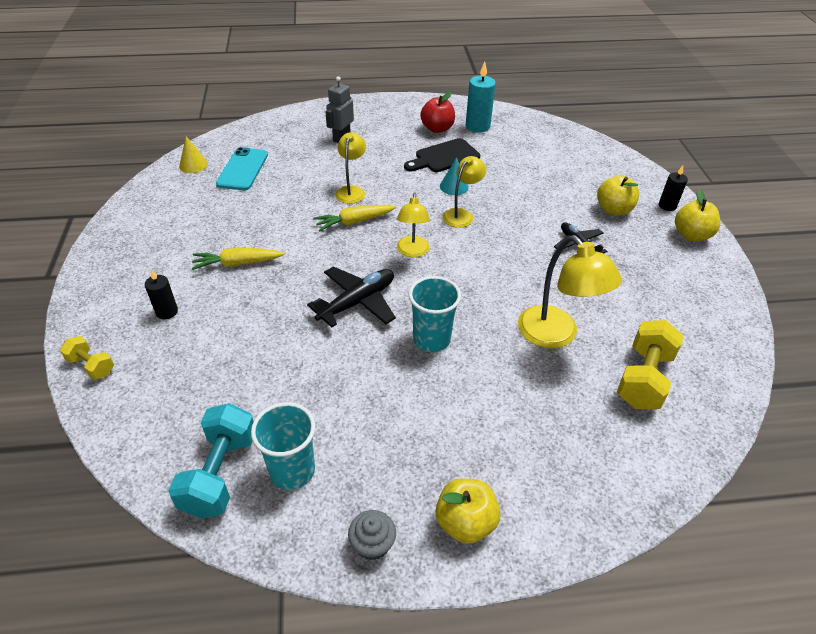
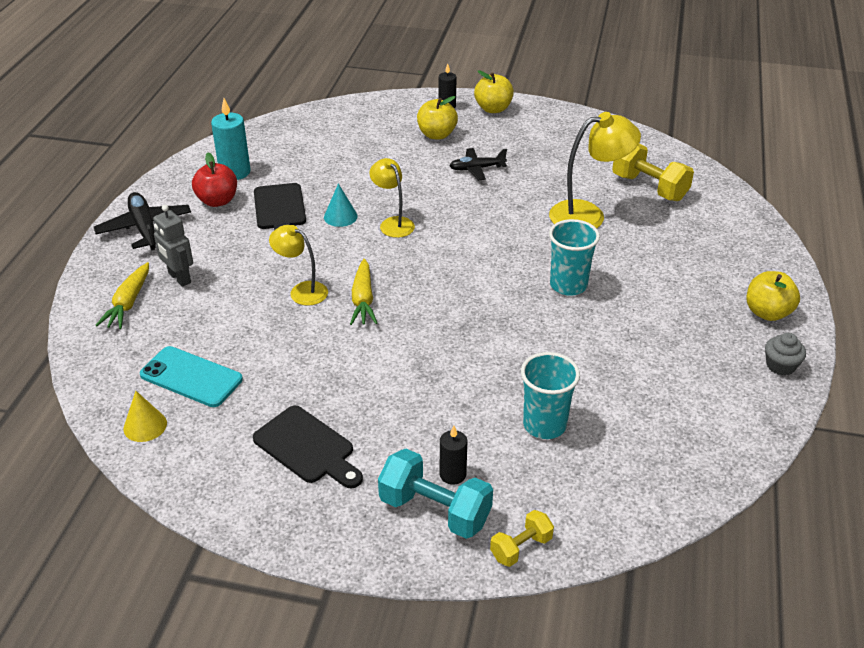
camera: 70 degrees left, 5 degrees down
(184, 234) = (307, 447): none -> black cutting board
(220, 473) = (695, 450): turquoise dumbbell -> turquoise dumbbell (435, 510)
(237, 263) = (392, 404): yellow carrot -> yellow carrot (128, 303)
(292, 471) = (701, 401): turquoise cup -> turquoise cup (544, 425)
(357, 302) = (498, 322): black plane -> black plane (145, 228)
(412, 252) = (436, 269): yellow lamp -> none

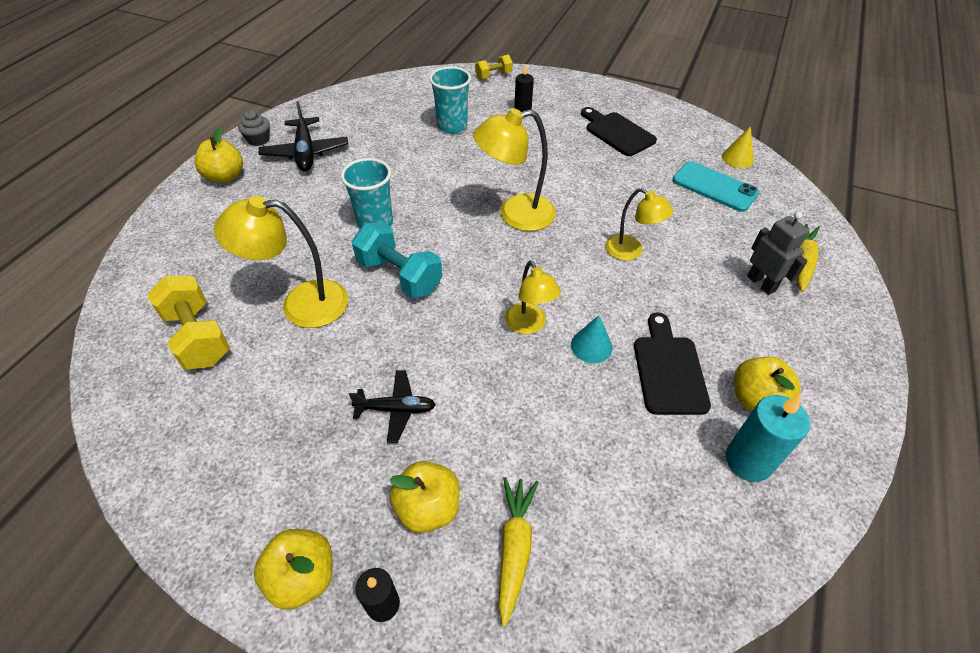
camera: 170 degrees left, 10 degrees up
(145, 228) = (833, 362): black plane -> black plane (306, 152)
(217, 201) = (756, 399): red apple -> yellow apple
(363, 300) = (571, 234): yellow carrot -> yellow carrot (514, 548)
(426, 312) = (515, 215): none -> yellow lamp
(435, 510) = (538, 95): turquoise dumbbell -> turquoise dumbbell (399, 275)

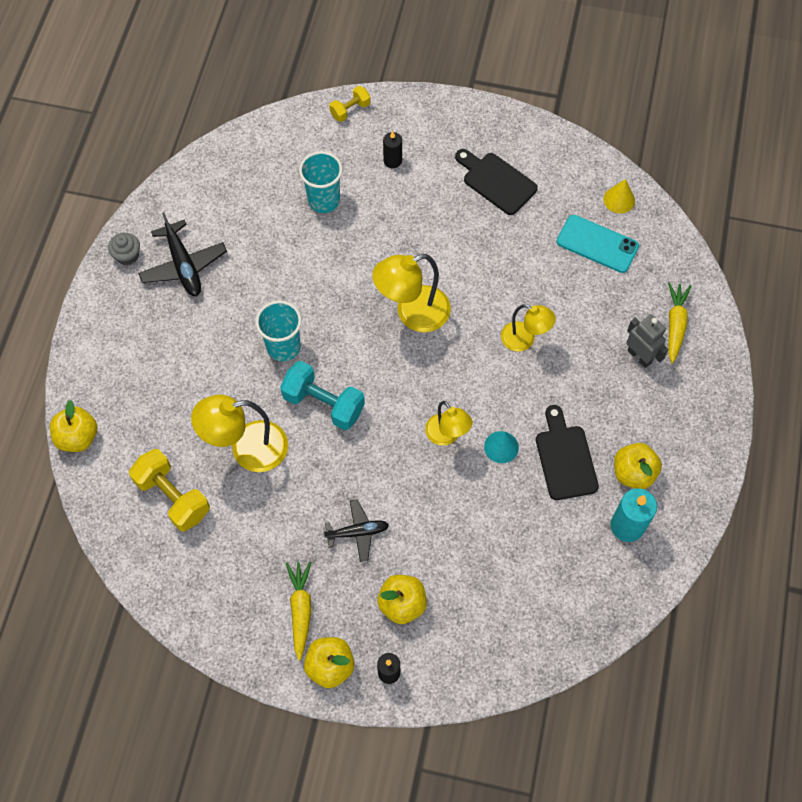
camera: 10 degrees left, 15 degrees up
(225, 177) = (115, 313): yellow apple -> yellow apple (78, 437)
(514, 548) = (468, 620): yellow carrot -> yellow carrot (300, 610)

